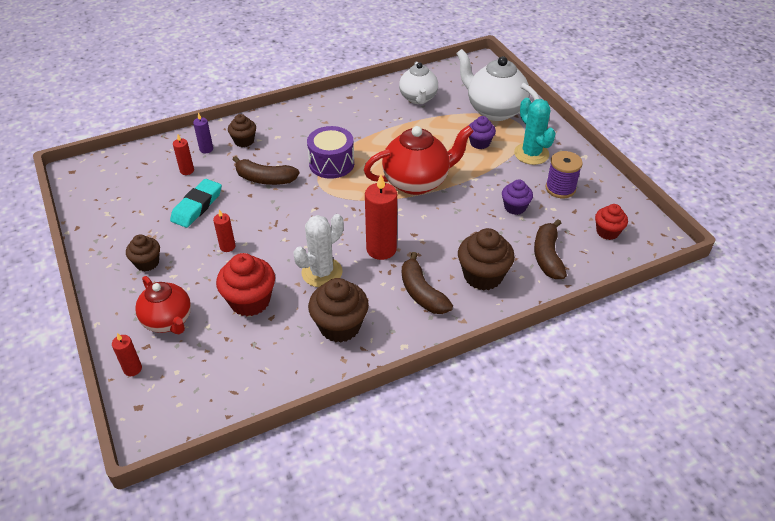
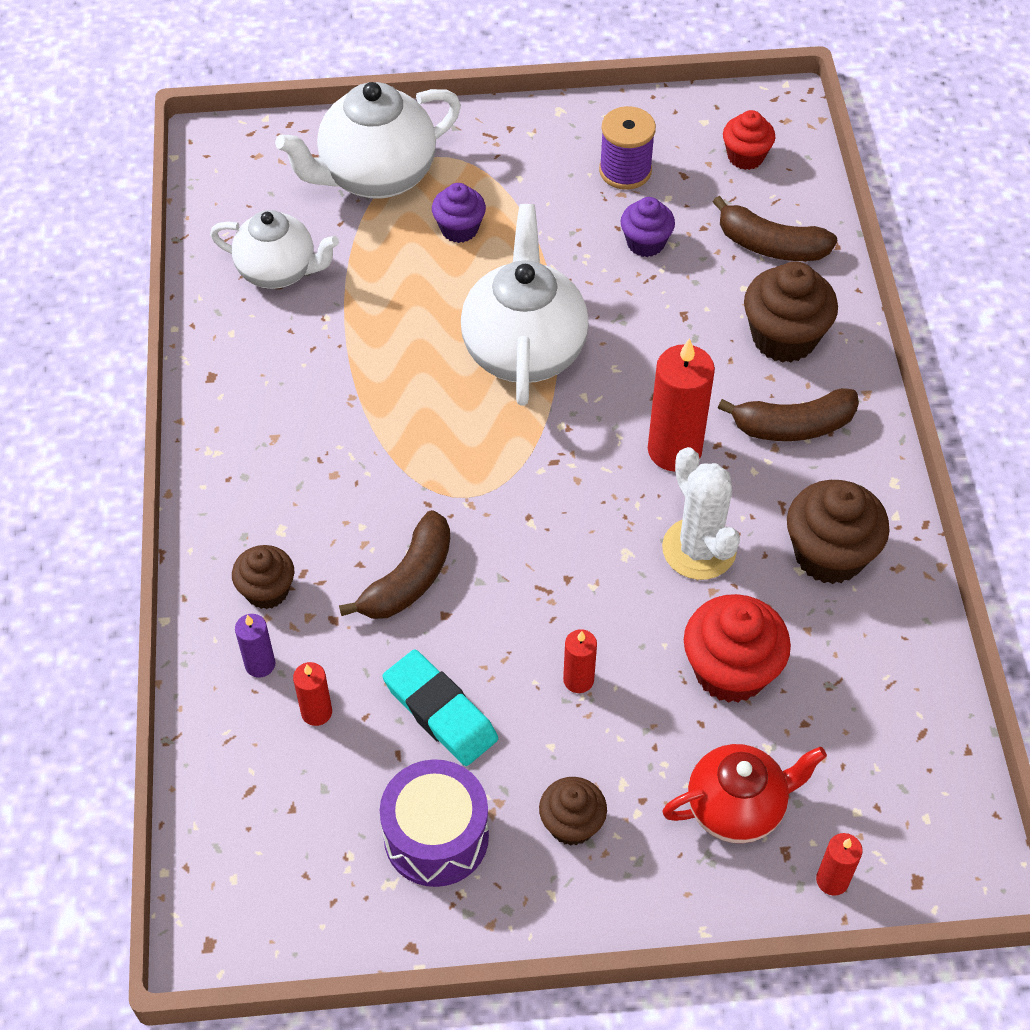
camera: 70 degrees left, 10 degrees up
(331, 163) = (412, 461): purple drum -> purple drum (436, 836)
(417, 182) = (524, 349): red teapot -> white teapot
(531, 154) = (522, 173): turquoise cactus -> none

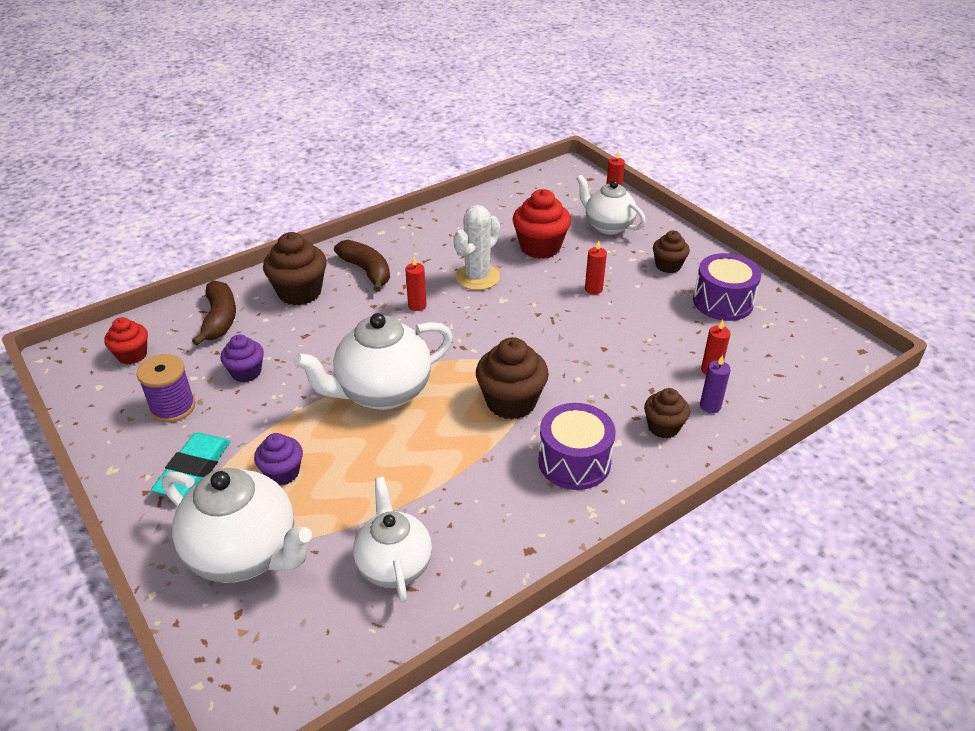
camera: 120 degrees left, 15 degrees down
(286, 473) = (574, 462): none -> purple drum
(408, 579) = (596, 371): brown banana -> none
(440, 712) = (660, 326): turquoise eraser -> turquoise eraser (194, 470)
(674, 450) = (417, 305): red candle -> red candle, size x0.52
(737, 807) = (607, 226): red teapot -> white teapot
(829, 554) = (444, 238): brown cupcake -> brown cupcake (511, 402)

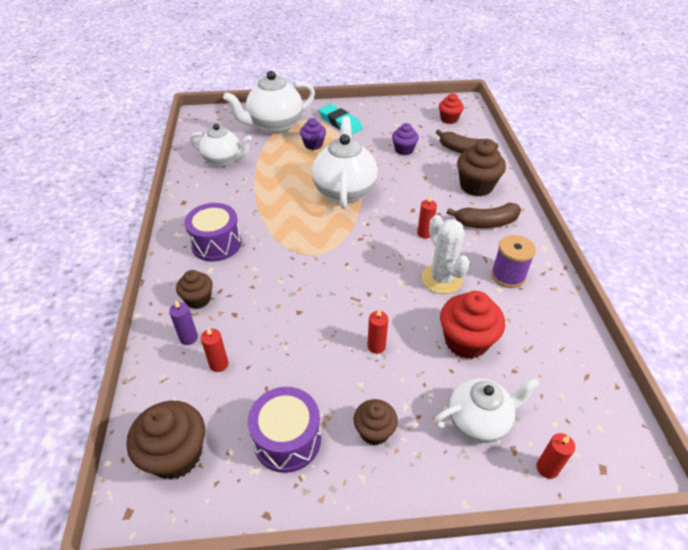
camera: 120 degrees right, 5 degrees up
(173, 407) = (392, 124): purple spool -> purple spool (508, 276)
(511, 402) = (288, 239): brown cupcake -> brown cupcake (176, 455)

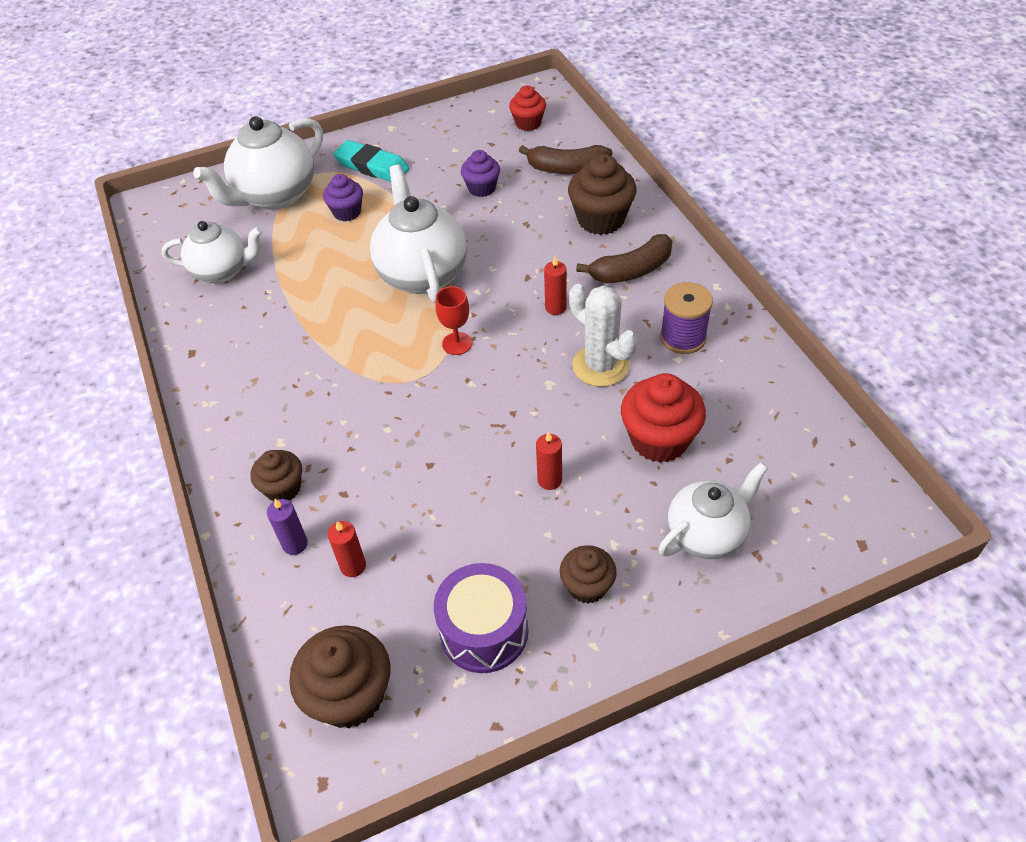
camera: 15 degrees left, 5 degrees up
(216, 243) = (271, 401): purple drum -> none
(349, 239) = (457, 343): none -> red goblet
(547, 468) = (801, 564): red candle -> none

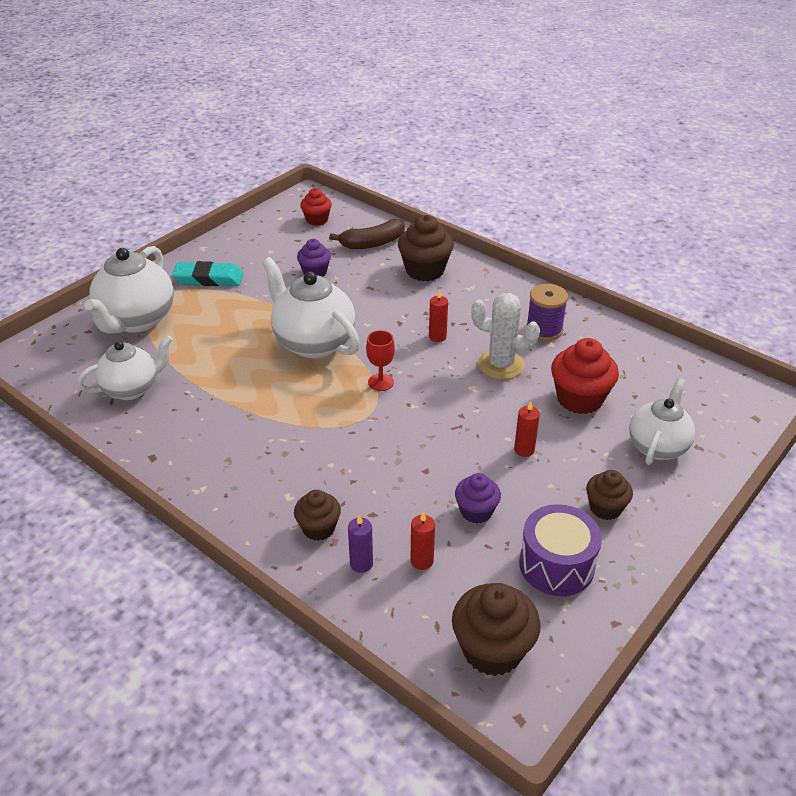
camera: 30 degrees left, 10 degrees down
(347, 212) = (213, 316): purple cupcake -> purple cupcake (476, 511)
(631, 270) = (474, 297): brown banana -> none

